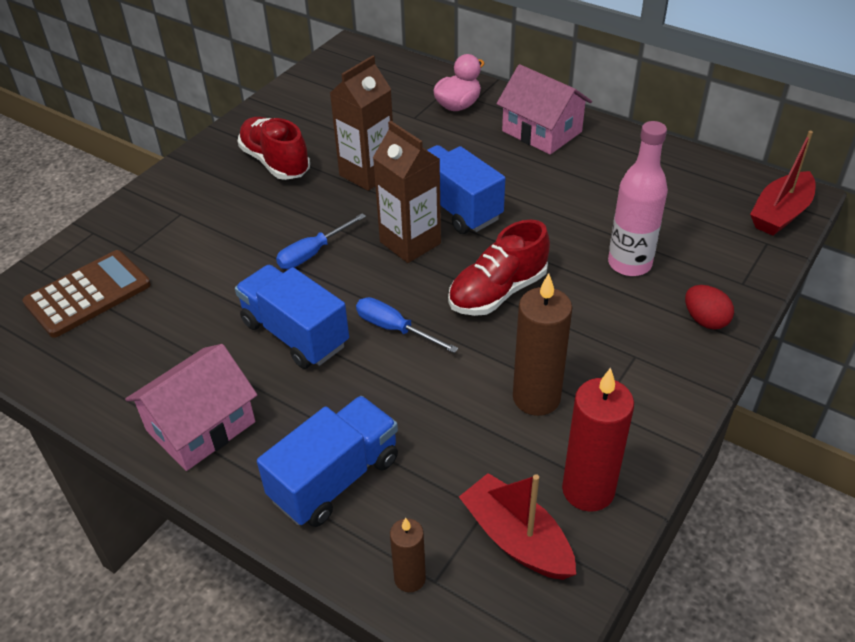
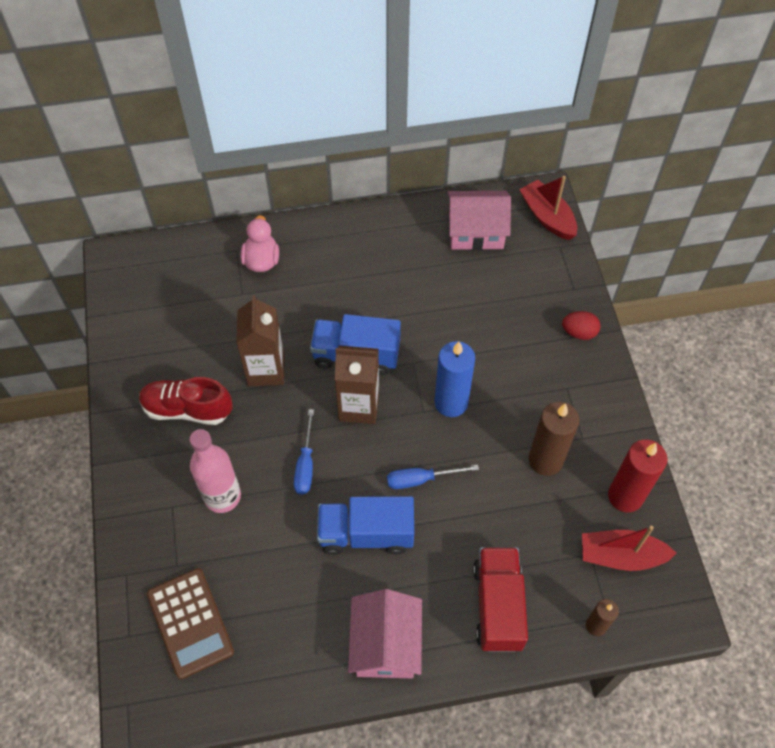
camera: 45 degrees left, 15 degrees up
(88, 294) = (190, 623): brown calculator -> brown calculator turned 150 degrees clockwise
(335, 478) = (498, 606): blue truck -> red truck
(497, 292) = (451, 402): red shoe -> blue candle
(542, 131) = (344, 245): pink house -> pink house (476, 231)
(629, 264) = (502, 321): pink bottle -> pink bottle (222, 496)
(780, 213) = (547, 217): red boat -> red boat turned 150 degrees clockwise

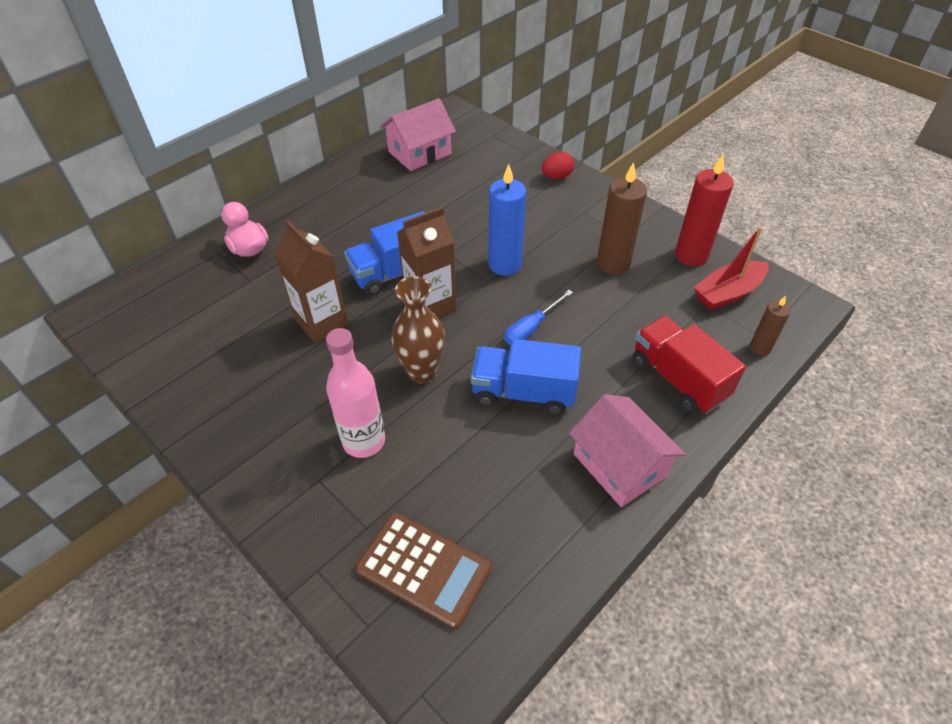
camera: 35 degrees left, 10 degrees down
(187, 409) = (267, 391): red shoe -> none
(305, 464) = (422, 372): blue screwdriver -> brown vase
(366, 534) = (523, 392): blue truck -> blue truck turned 45 degrees clockwise
(547, 217) = (466, 122): red boat -> none

